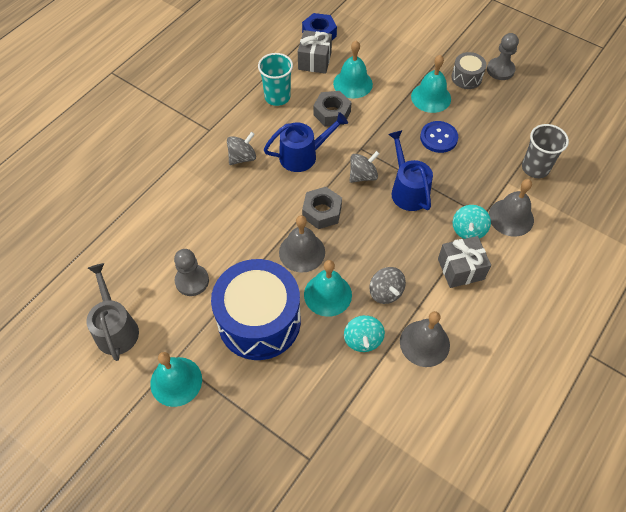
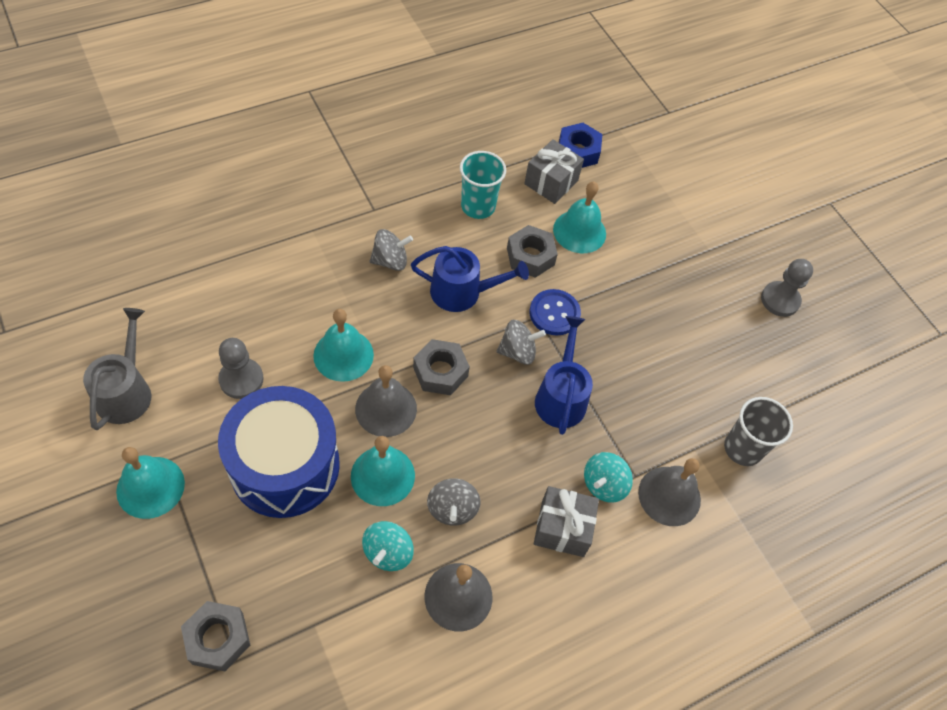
camera: 20 degrees right, 0 degrees up
(288, 452) = (218, 638): none -> grey nut
(431, 97) = (666, 294): turquoise bell -> turquoise bell (343, 355)
(438, 138) = (642, 350): blue button -> blue button (554, 313)
(466, 78) = (728, 290): grey drum -> none

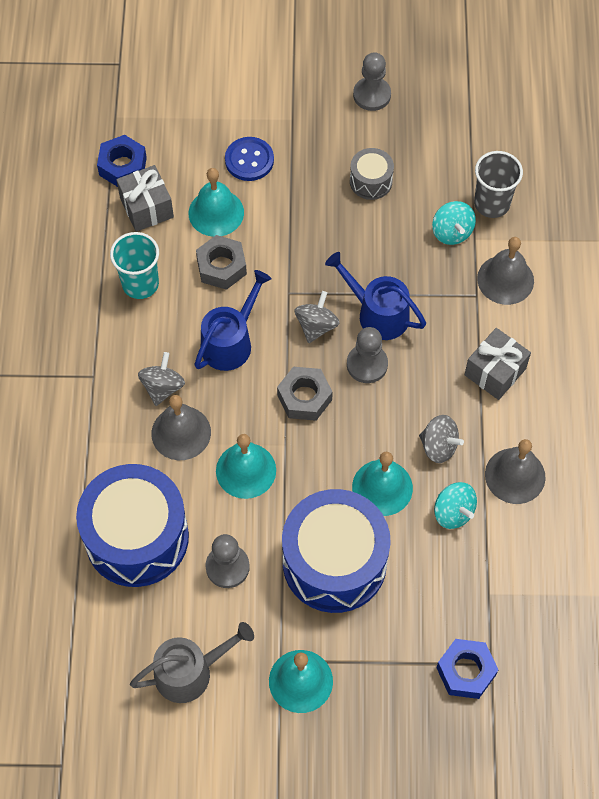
camera: 55 degrees left, 5 degrees up
(126, 392) = (190, 672): grey watering can -> grey watering can turned 120 degrees clockwise
(218, 638) = (466, 671): grey nut -> blue nut
(239, 299) = (137, 537): none -> blue drum
(386, 408) = (319, 458): grey bell -> grey bell (181, 432)
(503, 409) = (367, 364): none -> grey pawn
(554, 313) = (292, 277): blue button -> blue button (249, 160)
(604, 484) = (473, 322): turquoise spinning top -> turquoise spinning top (452, 232)
(692, 335) = (371, 181): none -> grey drum

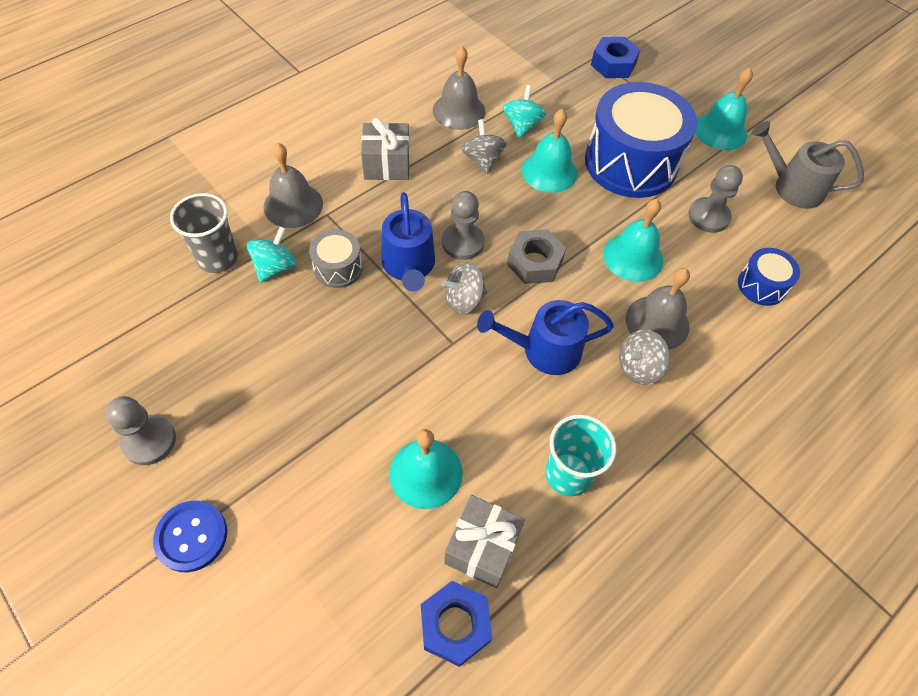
camera: 135 degrees left, 5 degrees down
(137, 537) = (761, 285): blue drum -> blue drum, size x0.46
(221, 267) = (480, 417): grey nut -> none
(249, 160) = (333, 494): blue button -> blue button (191, 536)
(371, 181) = (269, 364): grey drum -> grey drum (338, 268)

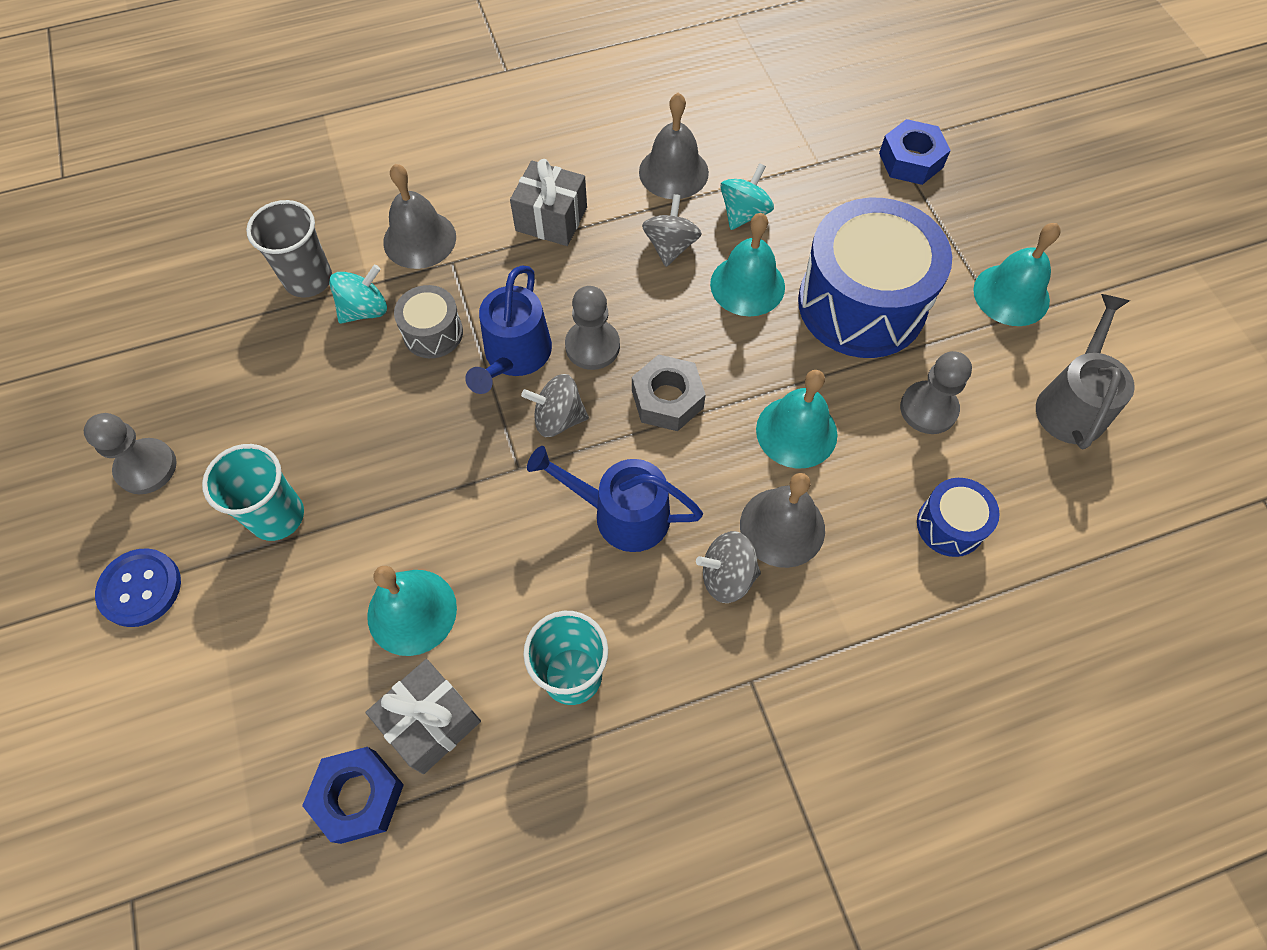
camera: 25 degrees right, 5 degrees up
(281, 440) = (277, 516): none -> turquoise cup
(792, 187) = (1072, 404): grey watering can -> grey watering can turned 60 degrees clockwise

